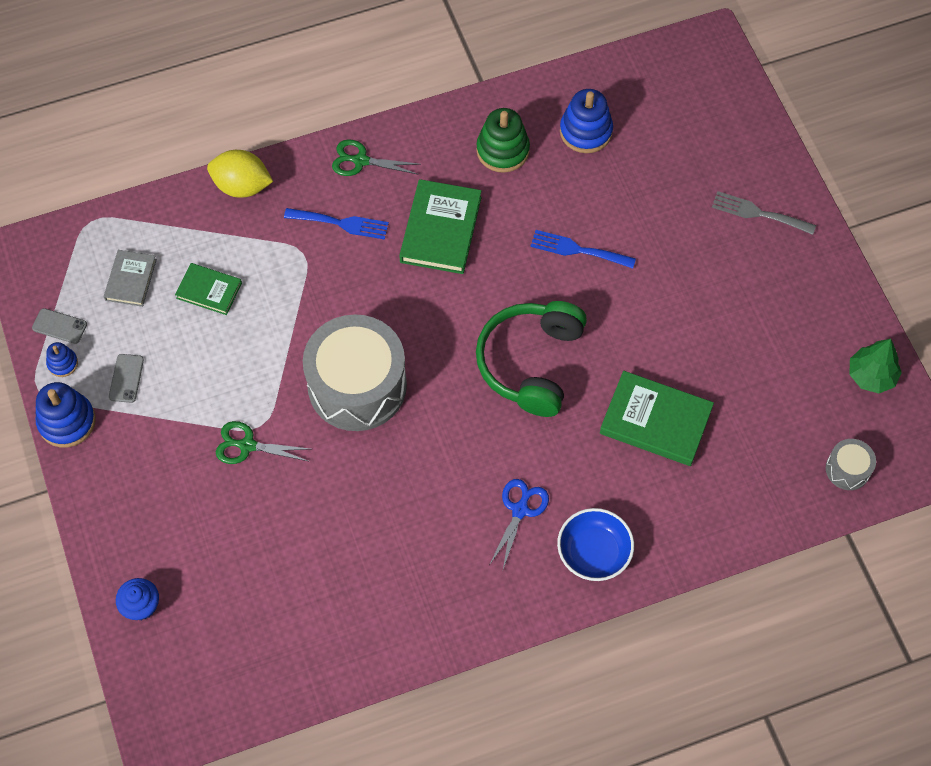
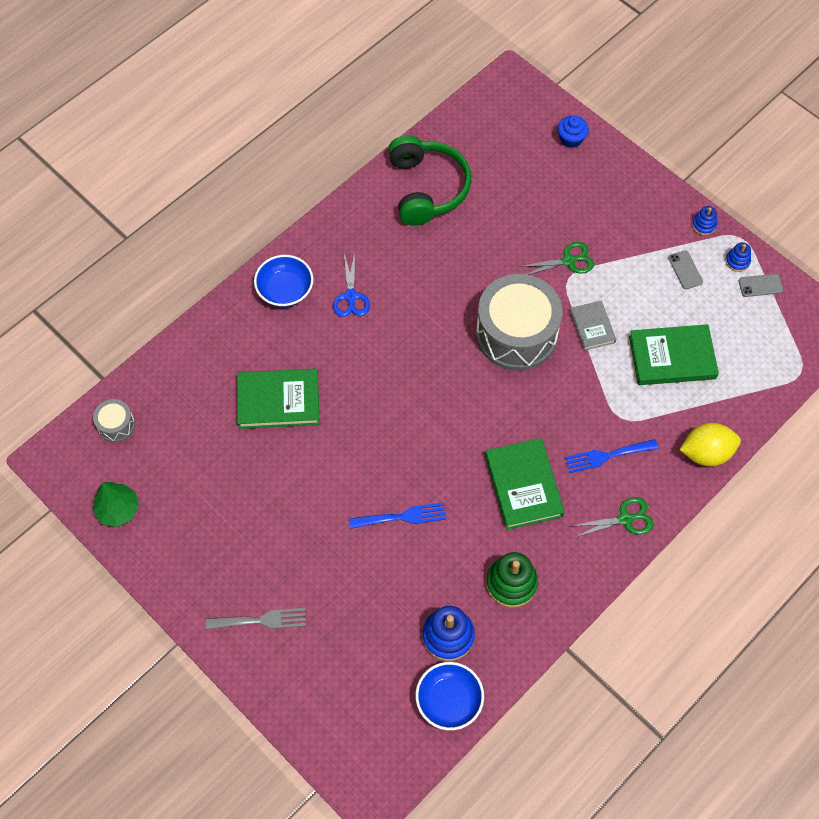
camera: 155 degrees right, 0 degrees up
(67, 421) = (704, 225): blue stacking toy -> blue stacking toy, size x0.54
(131, 280) = (735, 340): grey book -> grey book (592, 327)
(209, 290) = (672, 357): green book -> green book, size x1.68
(531, 363) = (394, 405): green headphones -> green headphones (426, 188)
(611, 82) = (449, 700): none -> blue bowl

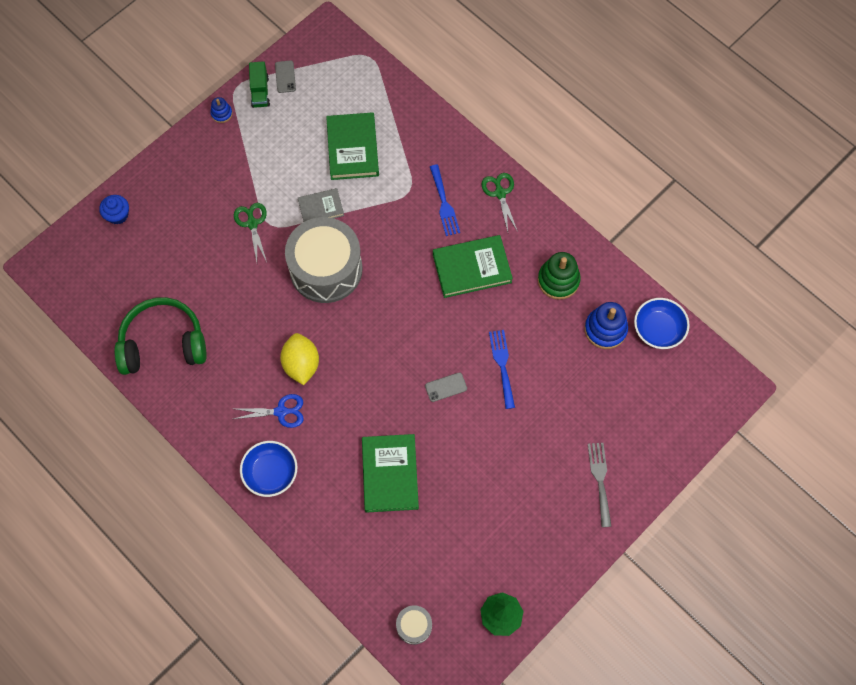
camera: 90 degrees left, 5 degrees up
(685, 270) = (267, 132): grey phone -> grey phone (446, 387)
(706, 453) = (441, 130): yellow lemon -> yellow lemon (301, 364)
(737, 261) = (260, 91): blue stacking toy -> green truck

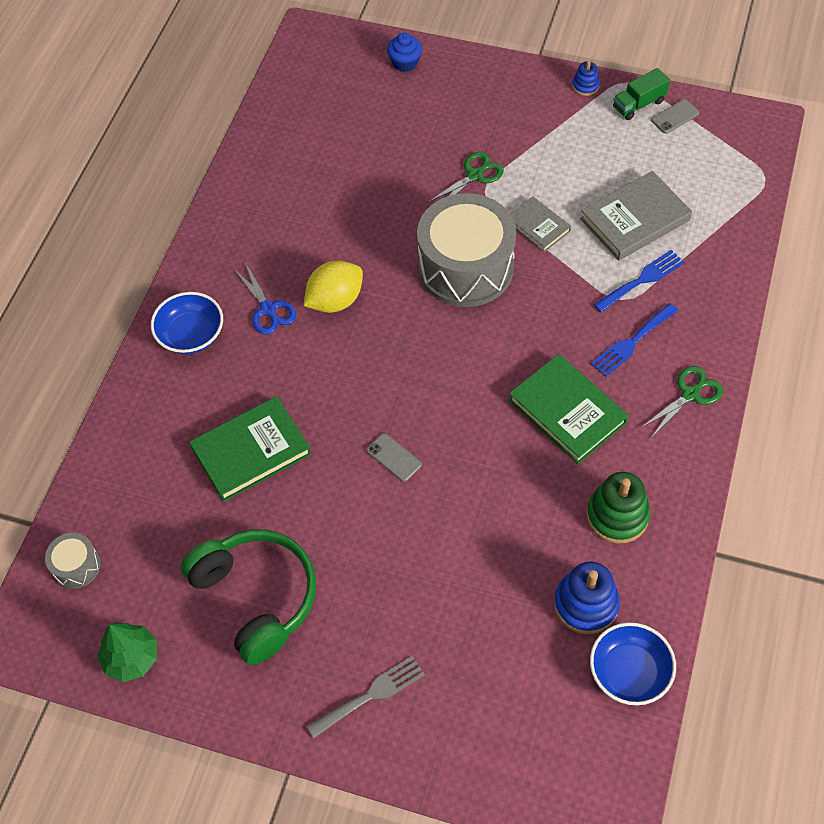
camera: 65 degrees right, 10 degrees down
(163, 343) = (285, 169): green headphones -> green headphones (256, 597)
(352, 148) = (635, 219): green book -> grey book
(502, 365) = (460, 505): blue fork -> blue fork (642, 280)

